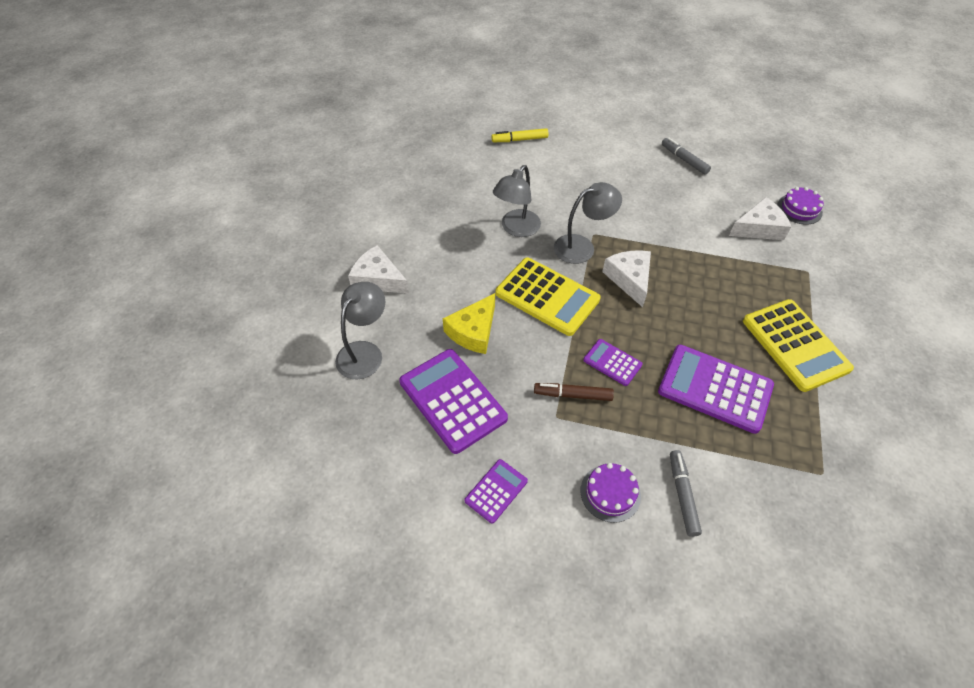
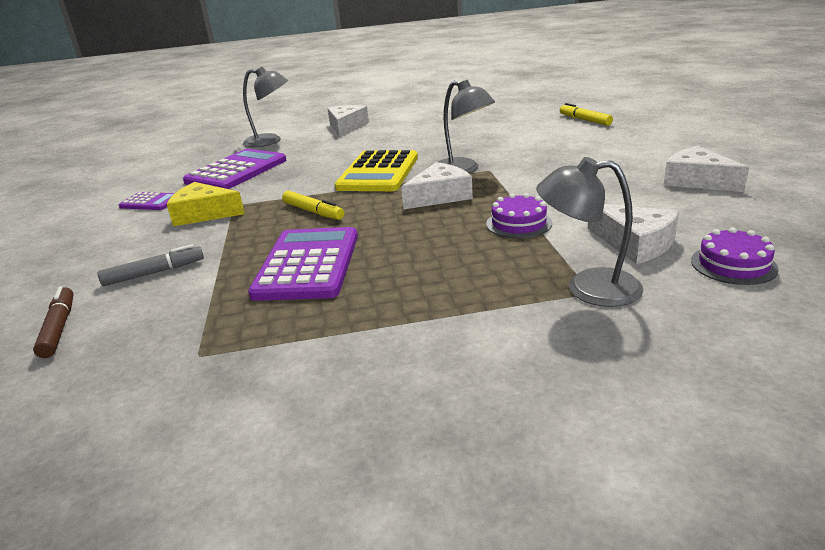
camera: 70 degrees right, 25 degrees down
(473, 331) = (314, 161): yellow cheese -> yellow cheese (204, 214)
(516, 229) = (455, 145): grey lamp -> grey lamp (588, 288)
(572, 395) = (262, 205): brown marker -> brown marker (59, 328)
(610, 493) = (153, 241): purple cake -> purple cake (518, 223)
(612, 362) = (313, 212): purple calculator -> yellow marker
(684, 160) = (697, 181): grey marker -> white cheese
(795, 345) = (421, 303): yellow calculator -> none

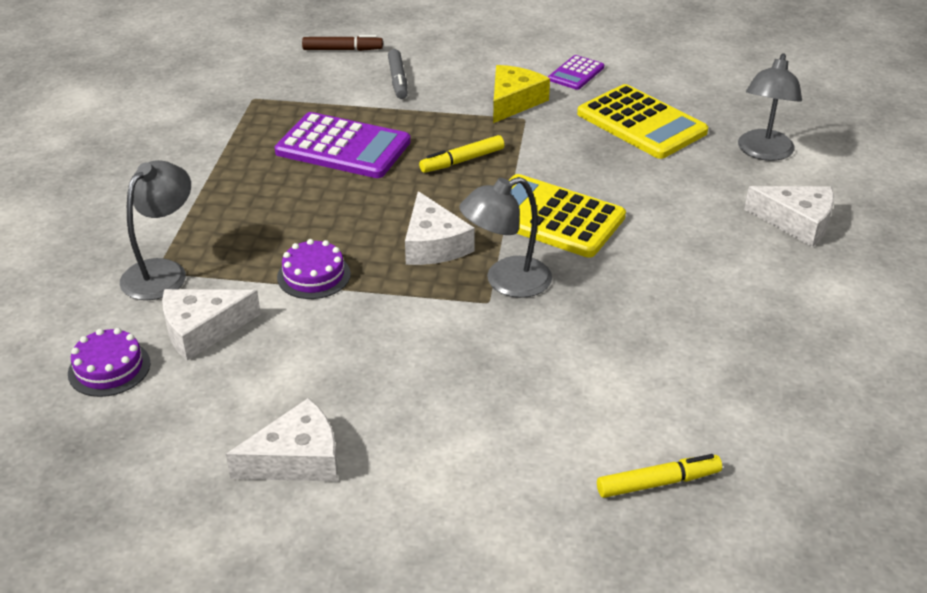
camera: 105 degrees right, 10 degrees up
(236, 171) = (641, 123): purple calculator -> yellow calculator

